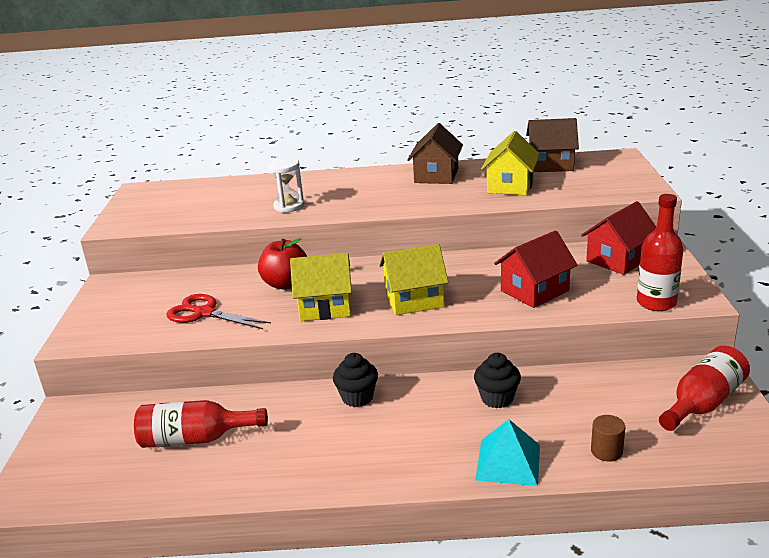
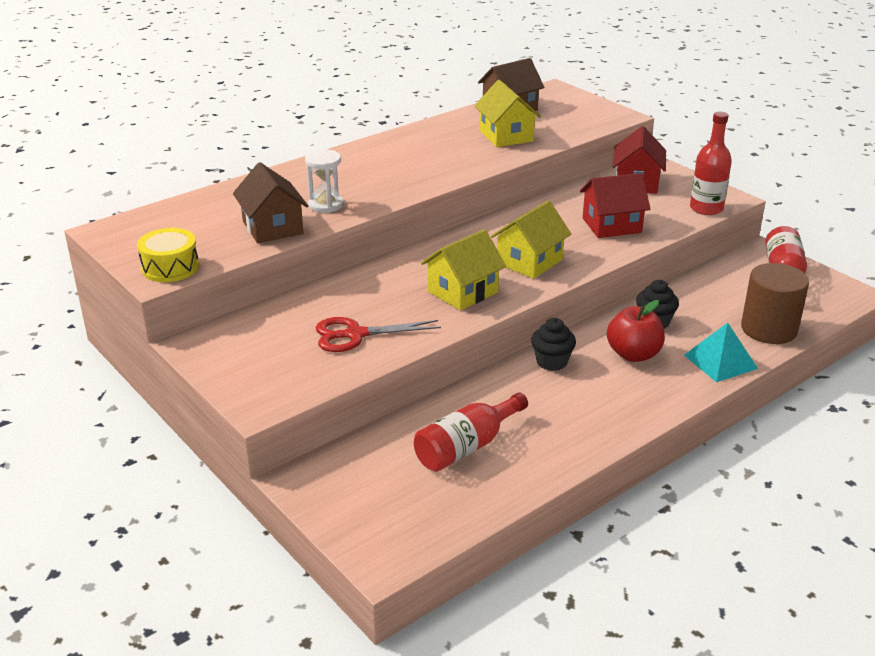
camera: 40 degrees left, 5 degrees up
(130, 222) = (170, 267): none -> yellow drum
(286, 284) = (392, 284): red apple -> red apple (633, 354)
(436, 176) = (423, 141): brown house -> brown house (272, 227)
(534, 291) = (611, 225): red house -> red house turned 60 degrees clockwise
(606, 451) = (769, 329): brown cylinder -> brown cylinder, size x2.15

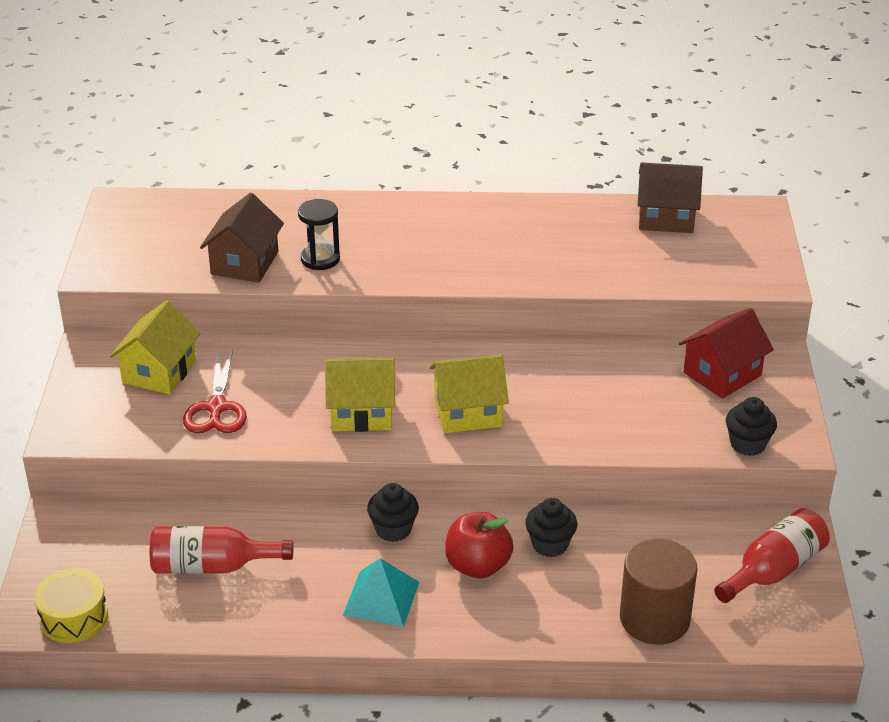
camera: 40 degrees right, 5 degrees up
(170, 267) = (117, 266): yellow drum -> yellow drum (74, 617)
(326, 205) = (320, 259): white hourglass -> black hourglass
(355, 335) = (217, 408): red scissors -> red scissors turned 120 degrees counterclockwise
(506, 136) = (606, 253): yellow house -> yellow house (159, 372)
(611, 225) = (612, 413): red house -> none
(706, 208) = (747, 444): red bottle -> black cupcake
(720, 361) = (549, 622): turquoise pyramid -> turquoise pyramid (381, 598)

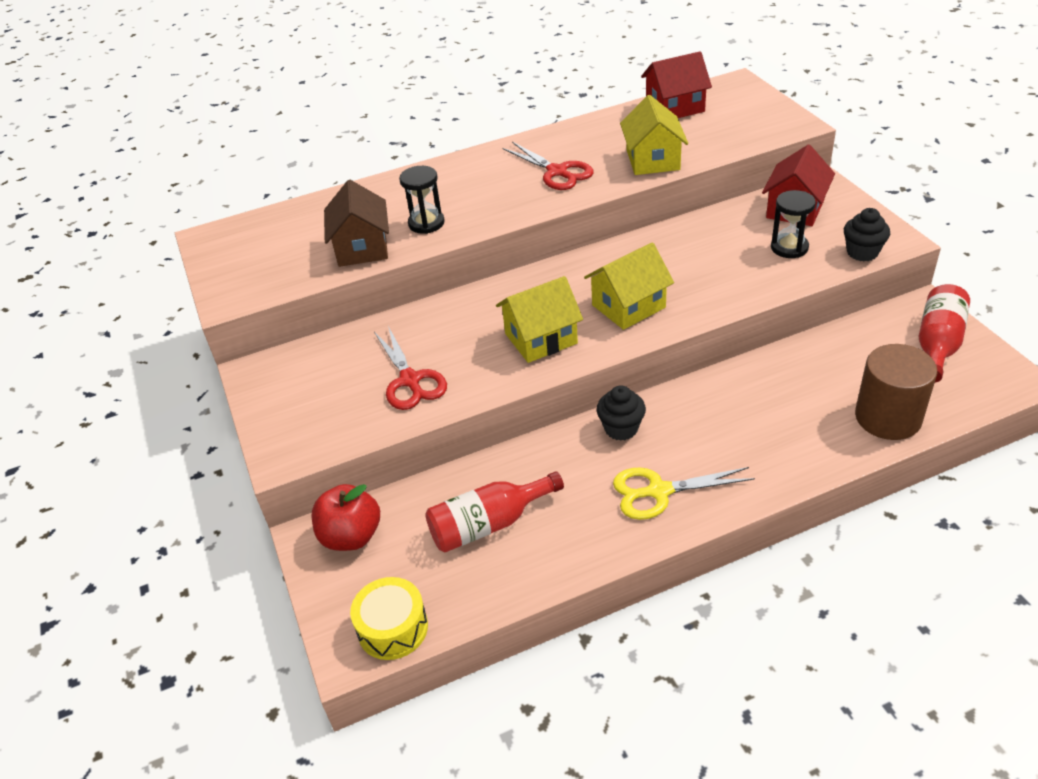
camera: 20 degrees left, 5 degrees up
(159, 372) = (334, 369): yellow house -> yellow house (653, 160)
(381, 598) = (659, 491): turquoise pyramid -> yellow scissors
(478, 566) = (715, 431): red apple -> red apple (351, 536)
(485, 249) = (557, 172): none -> red scissors
(550, 544) = (756, 391): black cupcake -> none
(666, 218) = (675, 107): brown house -> red house
(678, 412) = (789, 247): none -> black hourglass

